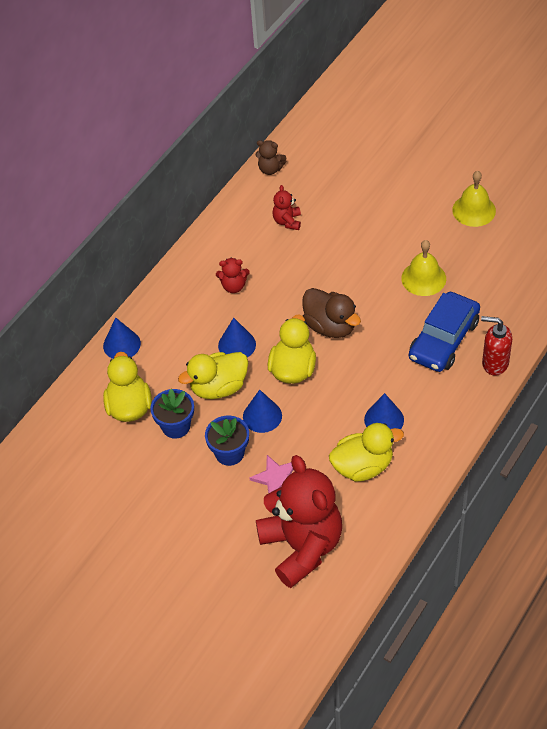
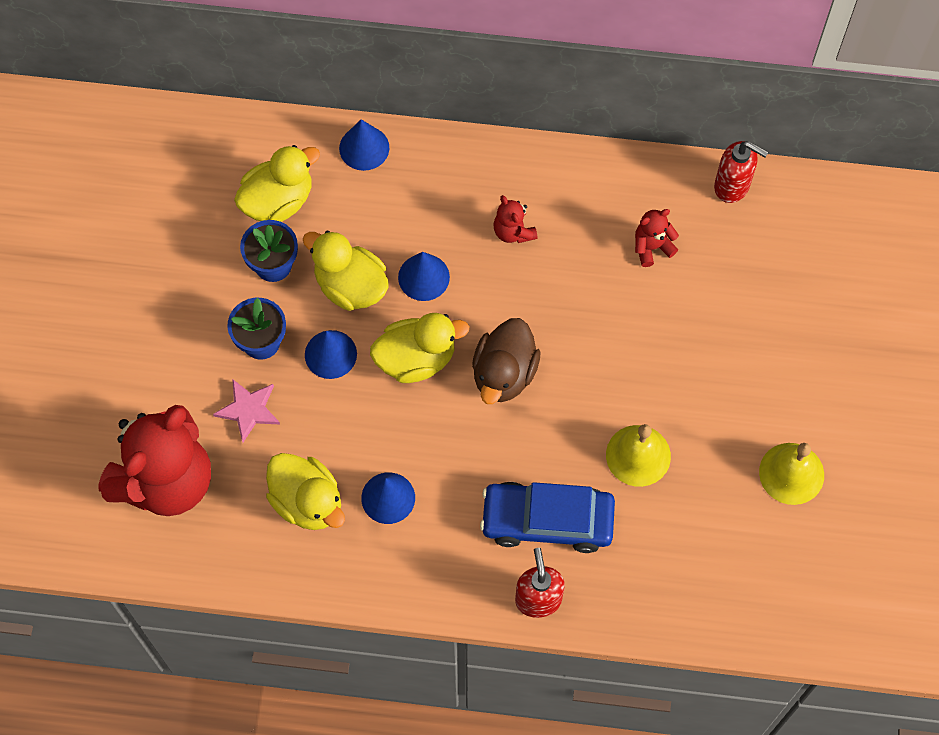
camera: 60 degrees right, 15 degrees up
(270, 169) = (732, 186): brown teddy bear -> red soap dispenser

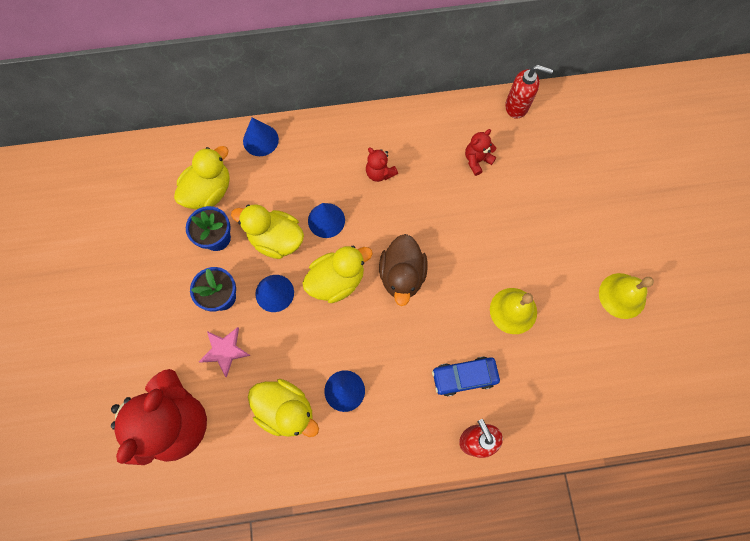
camera: 15 degrees left, 5 degrees up
(547, 520) = (464, 376): blue car -> blue car, size x0.66

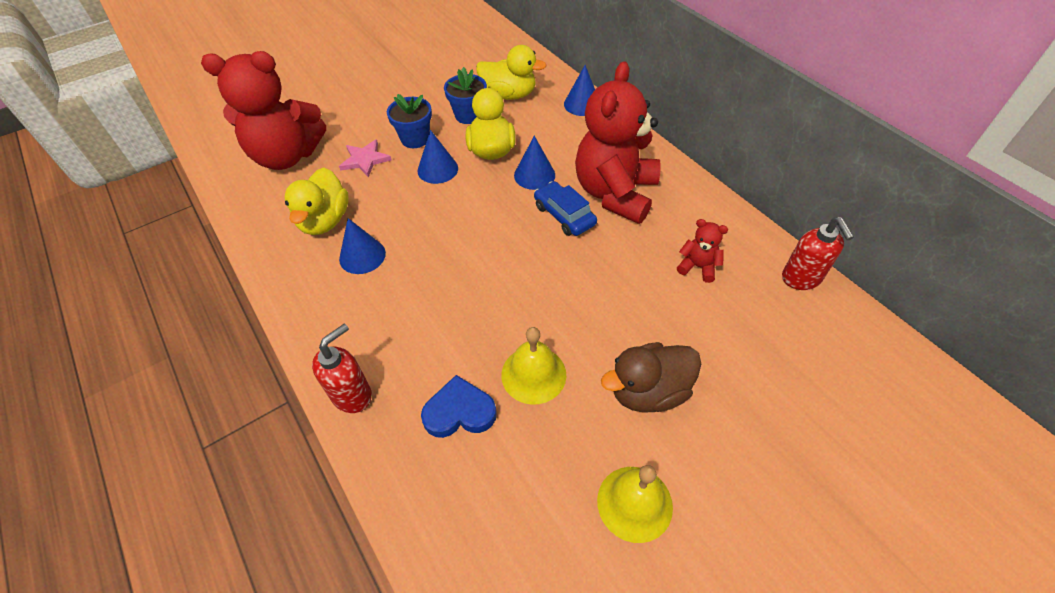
camera: 65 degrees right, 20 degrees down
(337, 280) = (476, 206): yellow duck -> none
(379, 173) = (615, 193): red teddy bear -> red teddy bear, size x2.41
(402, 275) = (513, 254): brown duck -> brown duck (648, 391)
(464, 376) = (424, 354): blue car -> blue car (564, 215)
(520, 371) = (459, 412): none -> blue heart

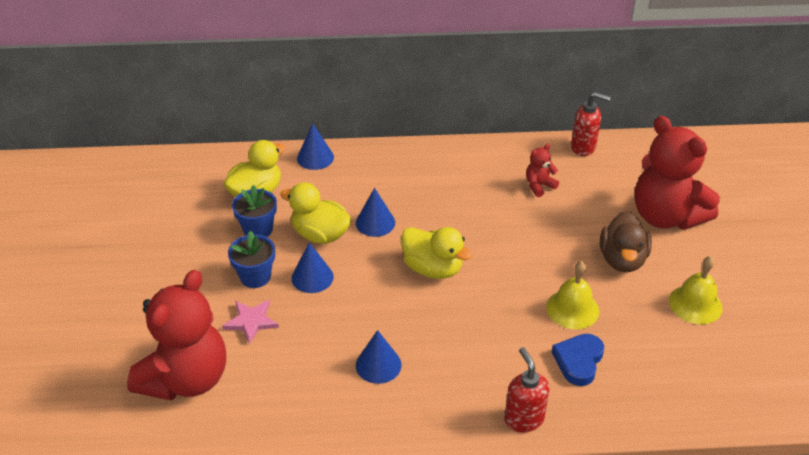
camera: 60 degrees left, 10 degrees down
(325, 221) = (311, 377): yellow duck -> yellow duck (433, 268)
(564, 215) = (435, 226): blue car -> none
(615, 193) = (435, 189): red teddy bear -> red teddy bear (666, 216)

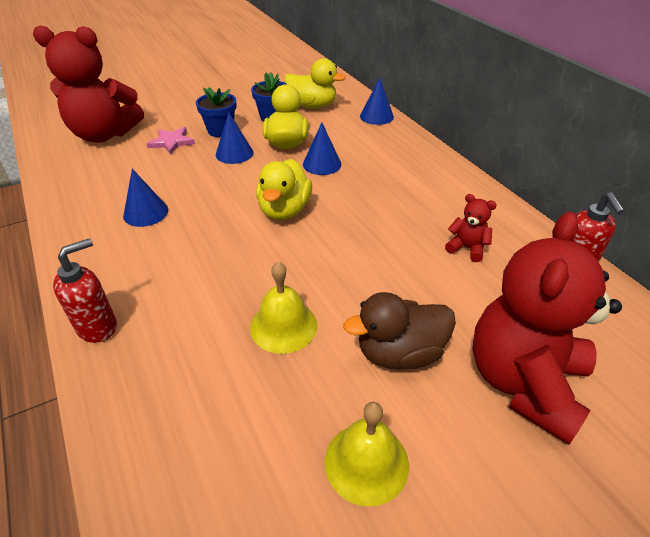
camera: 65 degrees right, 0 degrees up
(578, 361) = (199, 352): blue heart -> none

